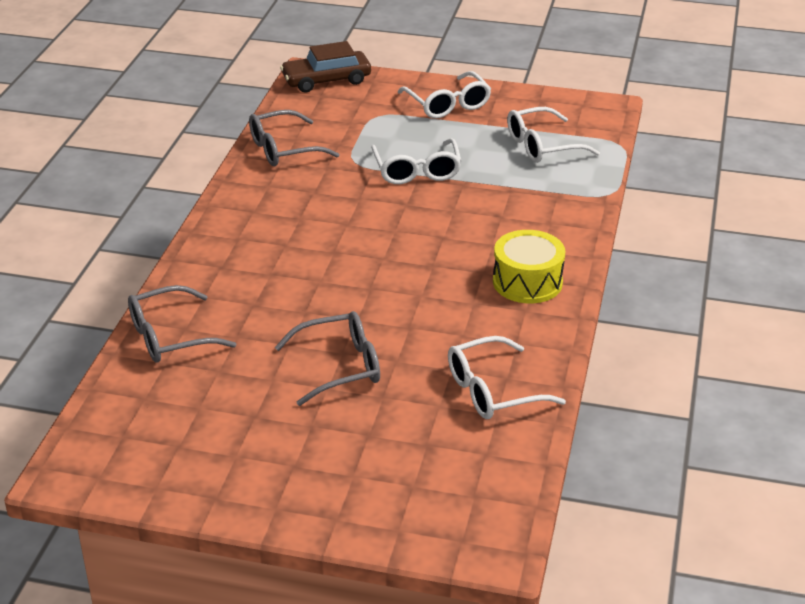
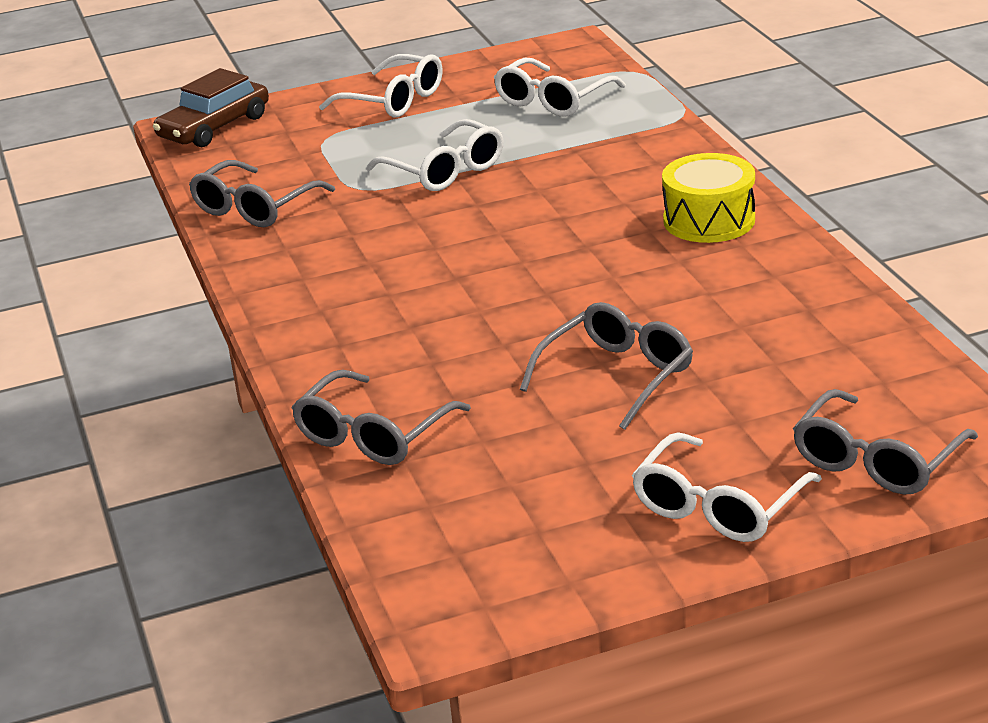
camera: 30 degrees left, 5 degrees down
(413, 506) = (876, 460): none -> grey glasses
(492, 391) = (810, 326): white glasses -> white glasses (718, 506)

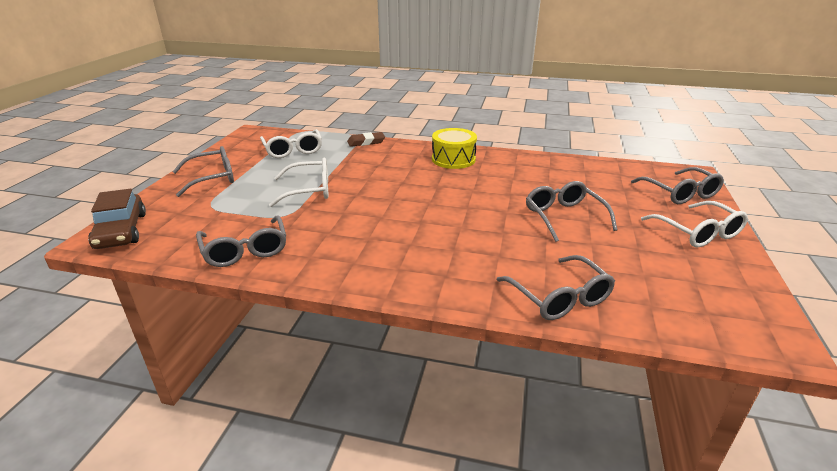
camera: 60 degrees left, 0 degrees up
(394, 100) = (212, 178): white glasses -> grey glasses
(669, 131) = (366, 142): none -> brown eraser

